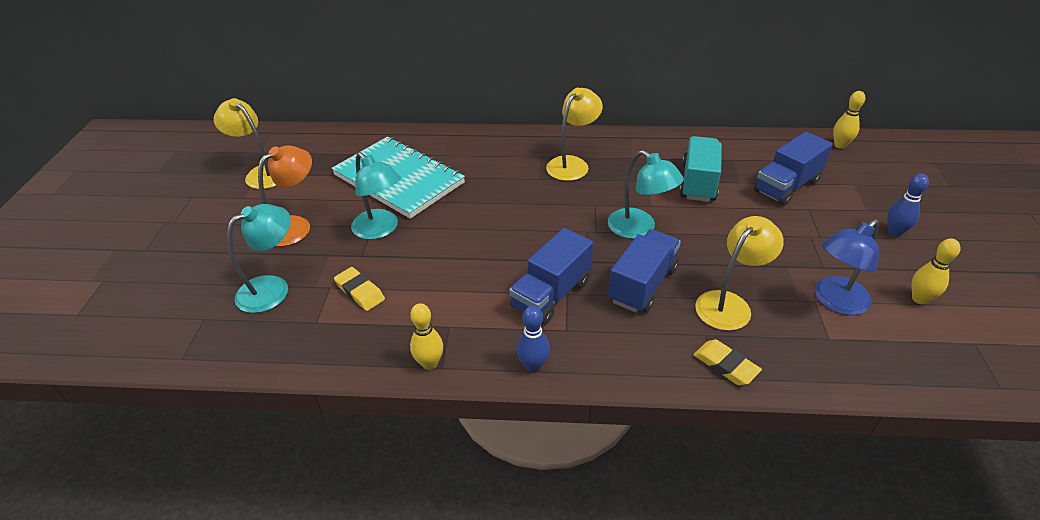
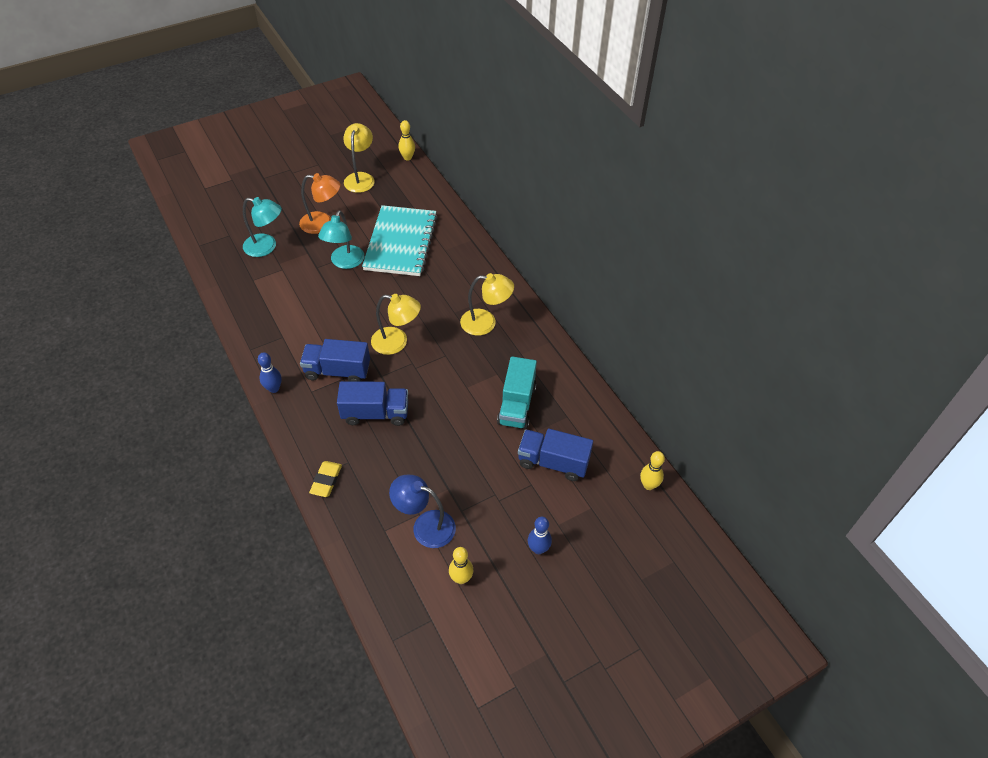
camera: 55 degrees right, 10 degrees up
(360, 292) = (286, 284): yellow eraser -> none
(429, 363) = (250, 343): yellow bowling pin -> yellow bowling pin (407, 158)
(639, 229) = (434, 390): turquoise lamp -> none
(698, 182) = (516, 405): turquoise truck -> turquoise truck turned 120 degrees clockwise
(729, 304) = (385, 466): yellow lamp -> yellow lamp (397, 342)

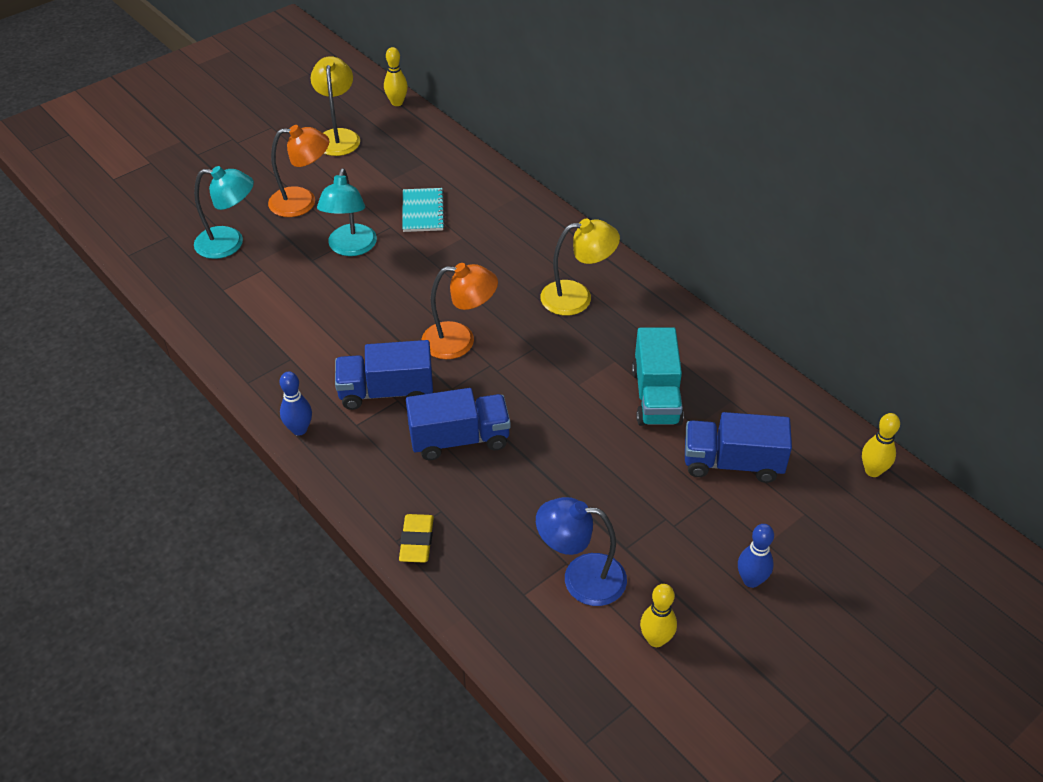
camera: 10 degrees left, 5 degrees down
(397, 342) = (460, 341): yellow lamp -> orange lamp
(401, 243) = (423, 211): turquoise notebook -> turquoise notebook, size x0.49

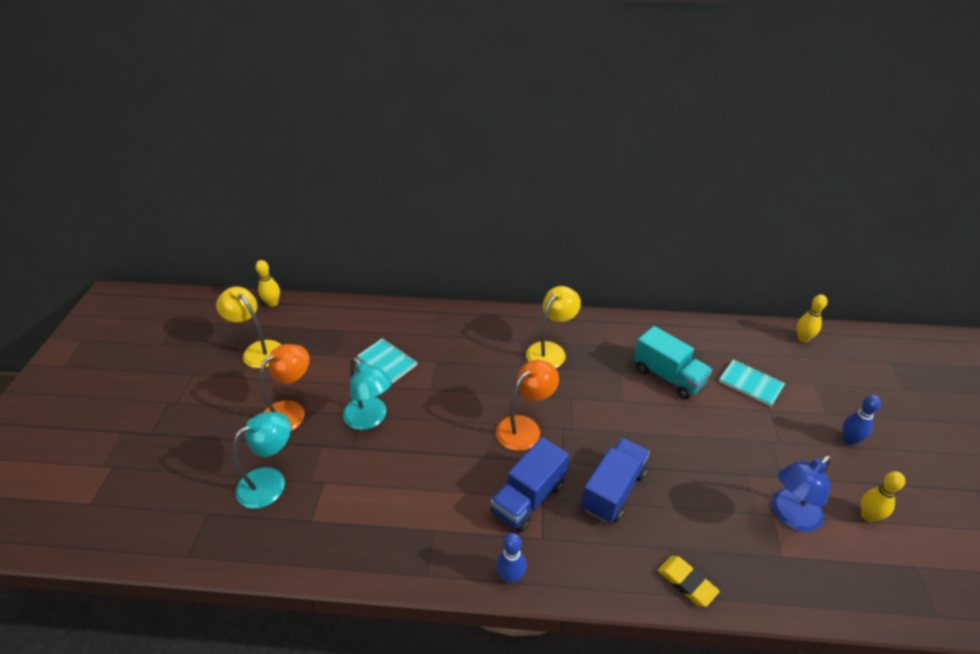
camera: 45 degrees left, 5 degrees down
(732, 463) = (750, 384): blue truck -> turquoise notebook

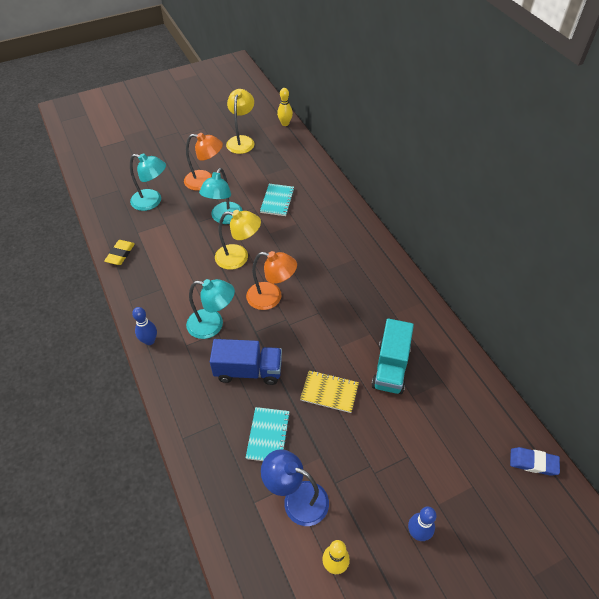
camera: 60 degrees right, 10 degrees up
(528, 498) = (213, 325): blue truck -> turquoise lamp
(550, 350) = (358, 281): yellow lamp -> yellow lamp (239, 258)
(675, 434) = (329, 392): none -> yellow notebook
(686, 583) = (196, 442): yellow eraser -> yellow eraser (120, 254)
(750, 384) = (430, 432): turquoise notebook -> turquoise notebook (268, 435)
(803, 338) = (533, 462): yellow bowling pin -> blue eraser

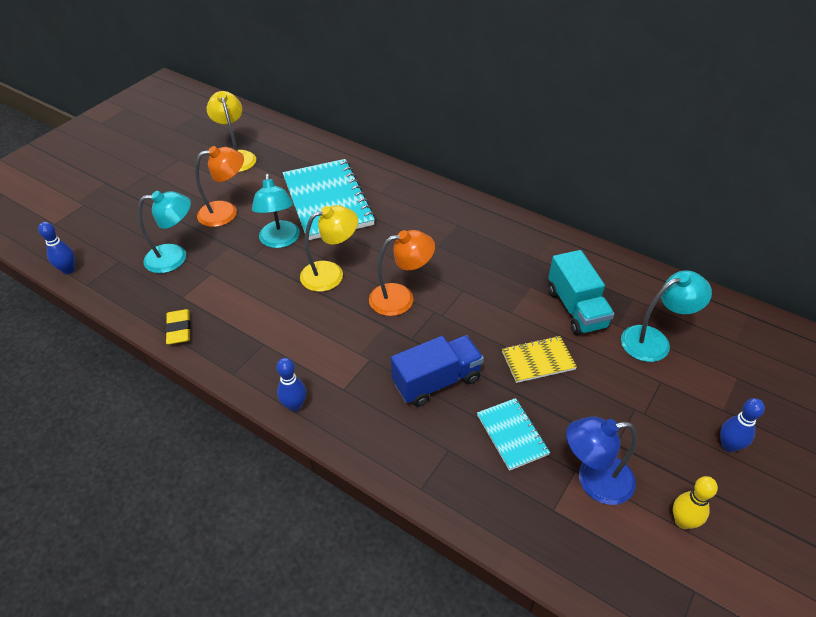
camera: 30 degrees left, 5 degrees down
(87, 183) = (68, 270): none -> blue bowling pin
(213, 325) = (357, 354): turquoise lamp -> turquoise lamp (654, 340)
(277, 201) = (328, 201): turquoise notebook -> turquoise notebook, size x2.06
(285, 123) = (274, 124): yellow bowling pin -> none
(533, 462) = (766, 330): blue eraser -> none

